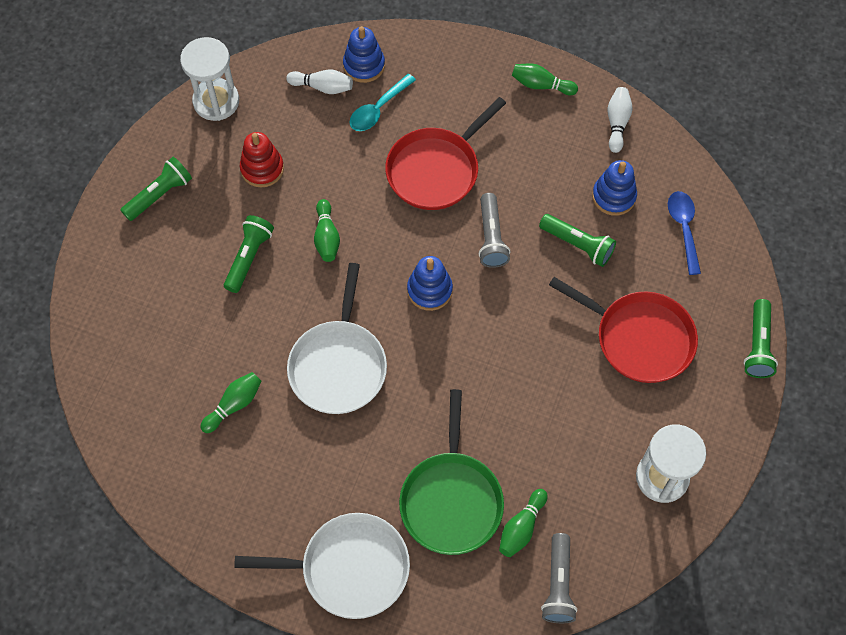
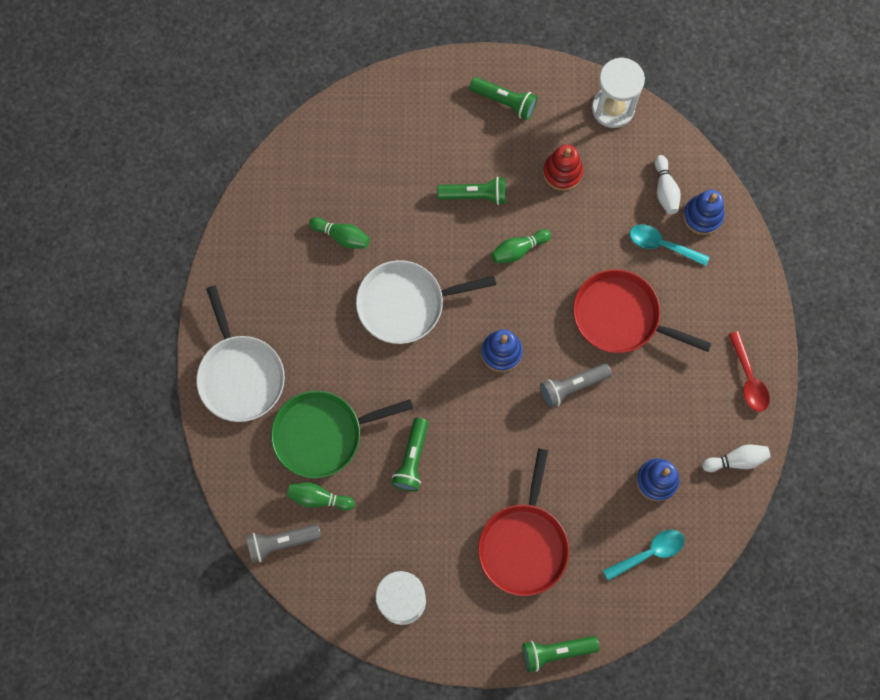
camera: 70 degrees right, 10 degrees up
(541, 85) = (748, 378): green bowling pin -> red spoon
(577, 245) = (595, 463): green flashlight -> green flashlight (412, 459)
(683, 228) = (649, 553): blue spoon -> turquoise spoon

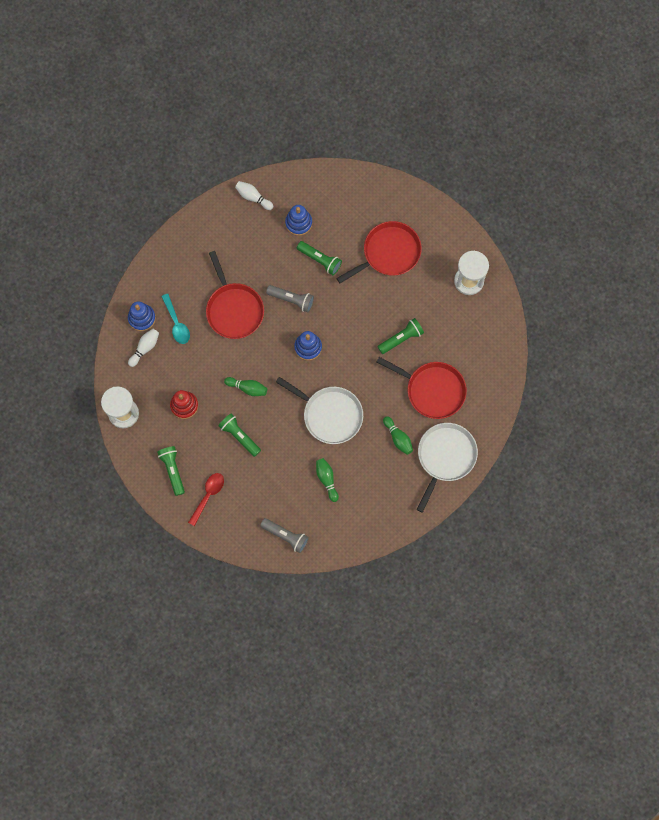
camera: 135 degrees left, 0 degrees up
(282, 542) = (500, 359): grey flashlight -> grey flashlight (285, 536)
(319, 498) = (463, 362): green bowling pin -> green bowling pin (398, 438)
(322, 434) = (432, 390): green pan -> red pan
(556, 651) = (421, 196): green flashlight -> green flashlight (320, 260)
(649, 553) = (336, 197): turquoise spoon -> none
(748, 378) = (207, 226): red spoon -> red spoon (208, 495)

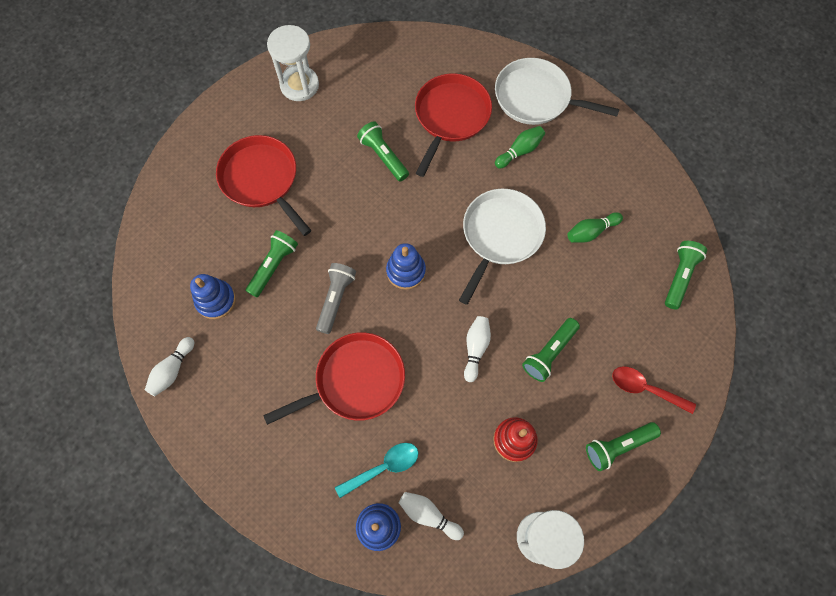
camera: 95 degrees left, 5 degrees down
(247, 388) = (475, 349): green bowling pin -> white bowling pin
(285, 536) = (679, 277): grey flashlight -> green flashlight

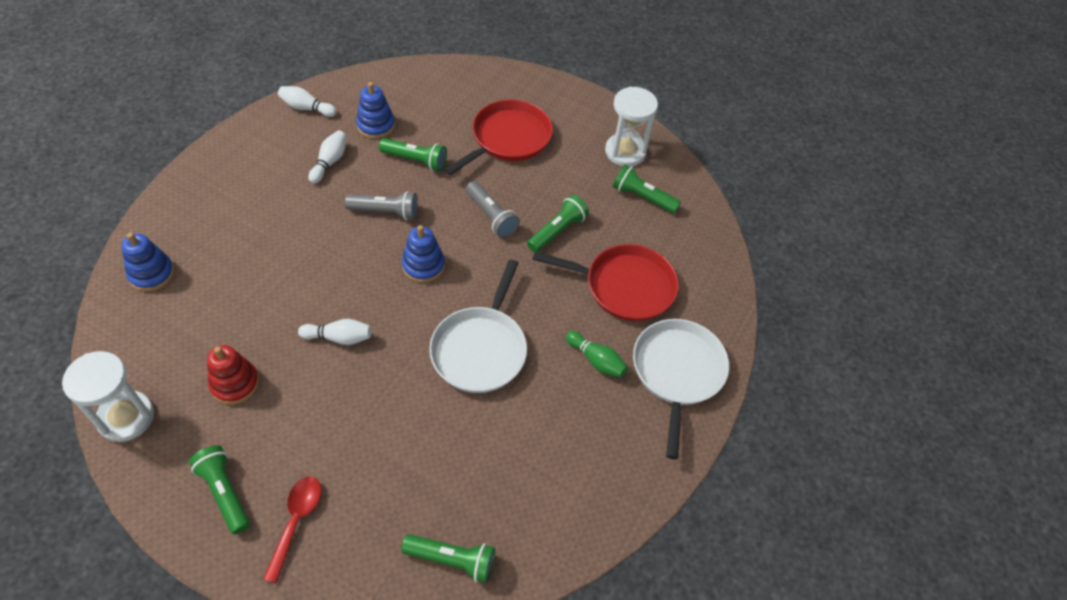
camera: 75 degrees right, 15 degrees down
(355, 381) = (299, 238): red pan -> none
(357, 207) = (491, 216): none -> grey flashlight
(383, 467) = (210, 271): turquoise spoon -> none
(428, 515) = (159, 313): white bowling pin -> white bowling pin (329, 162)
(500, 235) = (480, 349): white pan -> white pan turned 90 degrees clockwise
(549, 352) = (338, 411): green flashlight -> green flashlight (643, 197)
(591, 232) = (500, 447): green bowling pin -> none

